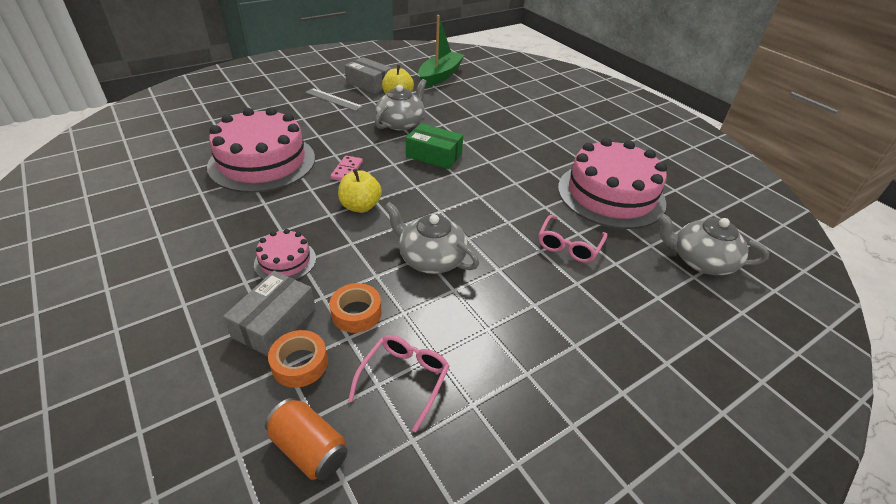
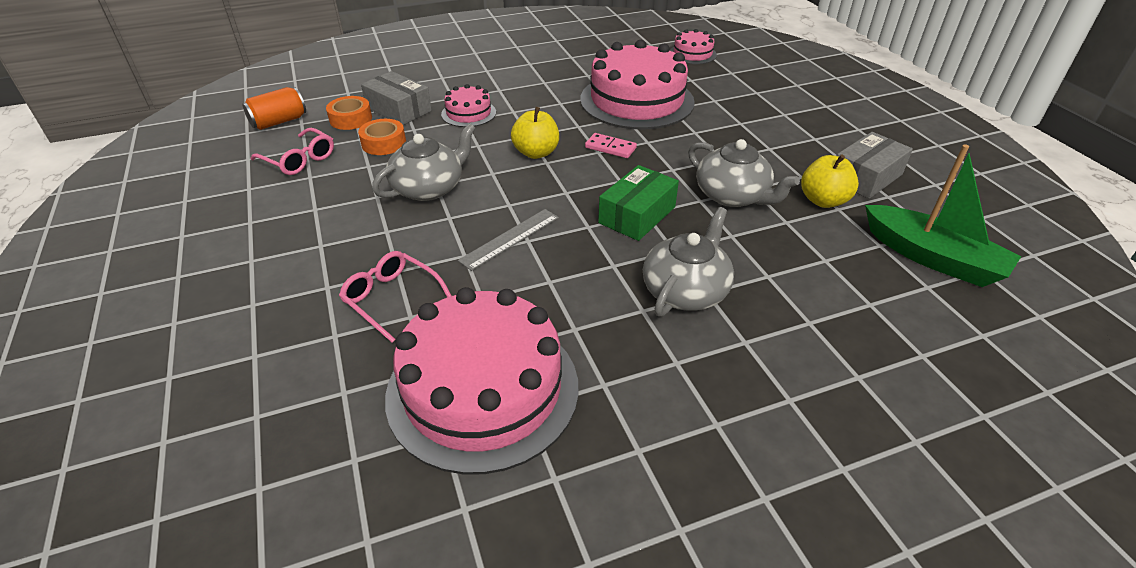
camera: 105 degrees right, 0 degrees up
(165, 136) = (692, 54): none -> pink cake
(333, 99) = (800, 145): grey ruler -> grey ruler (510, 238)
(701, 261) = (275, 444): grey teapot -> grey teapot (685, 290)

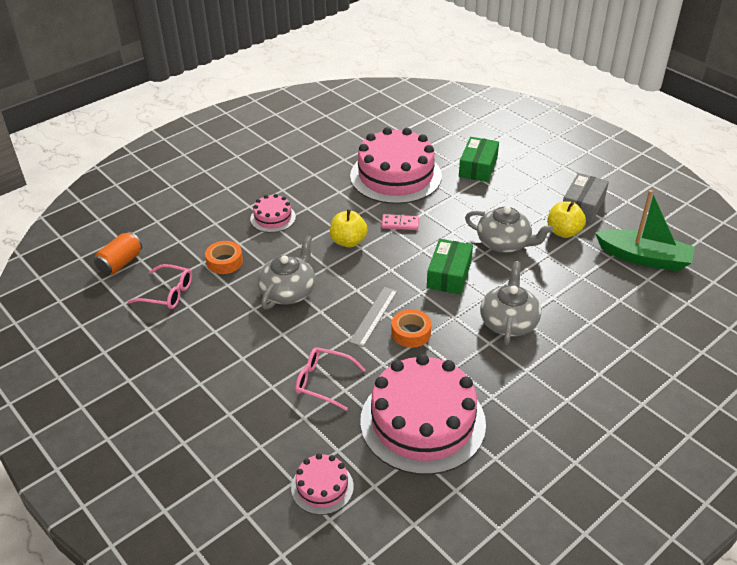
camera: 20 degrees left, 0 degrees up
(351, 119) = (180, 246): orange tape -> orange tape (411, 333)
(399, 109) = (213, 228): grey box -> none
(692, 54) = (414, 120): pink cake -> pink cake (322, 487)
(743, 110) = (478, 167): none -> green box

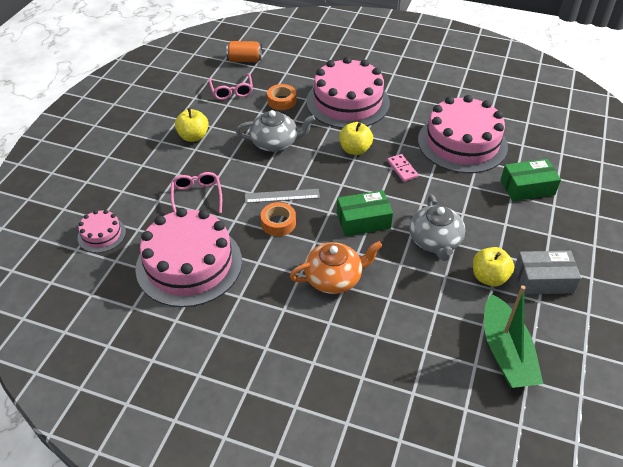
camera: 60 degrees right, 5 degrees up
(219, 352) = (193, 137): none -> yellow apple
(273, 218) = (348, 102): pink cake -> pink cake, size x2.14
(508, 322) = (334, 278): grey teapot -> orange teapot

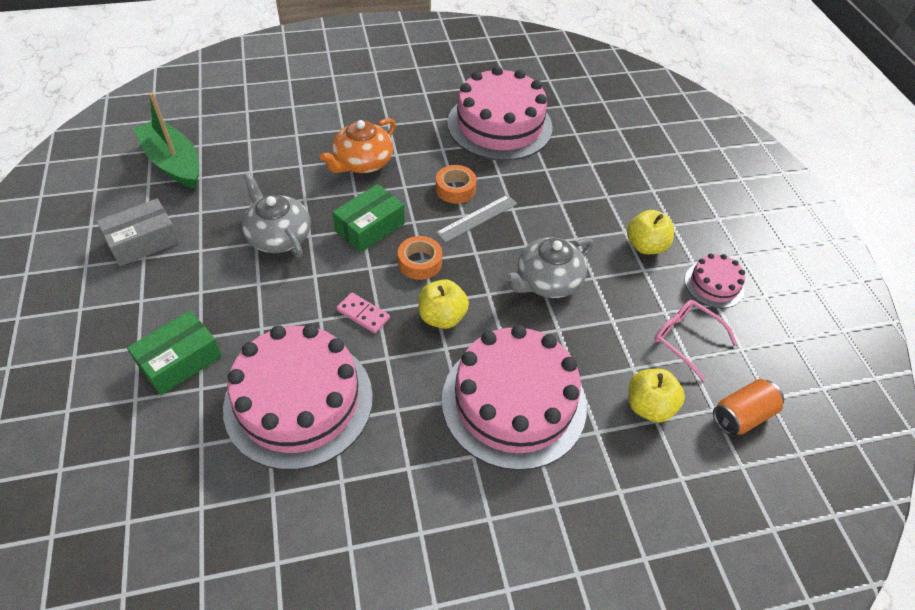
camera: 145 degrees right, 5 degrees up
(101, 234) = (599, 118): pink cake -> pink cake (714, 284)
(197, 197) = (559, 181): pink glasses -> none
(282, 101) = (605, 355): orange tape -> orange tape (420, 262)
(489, 277) = (205, 221): yellow apple -> yellow apple (649, 406)

